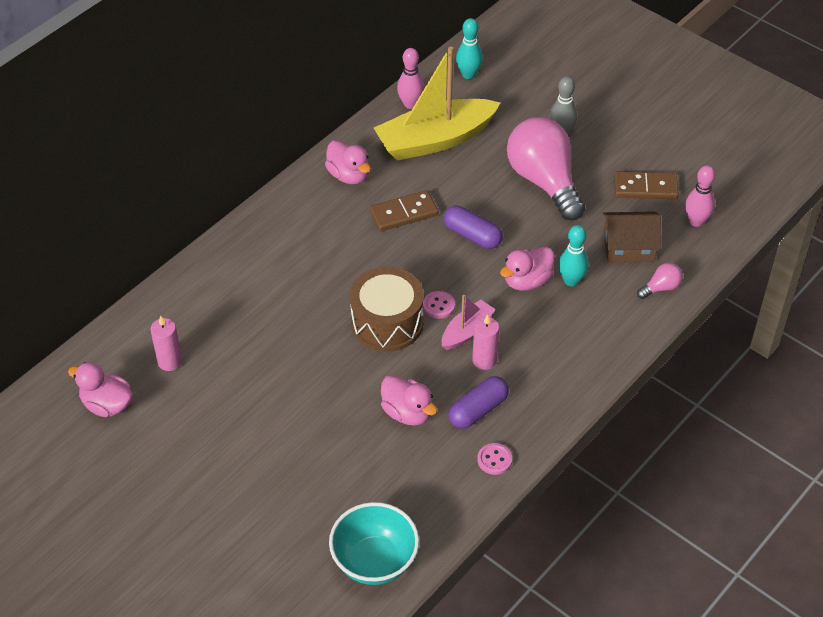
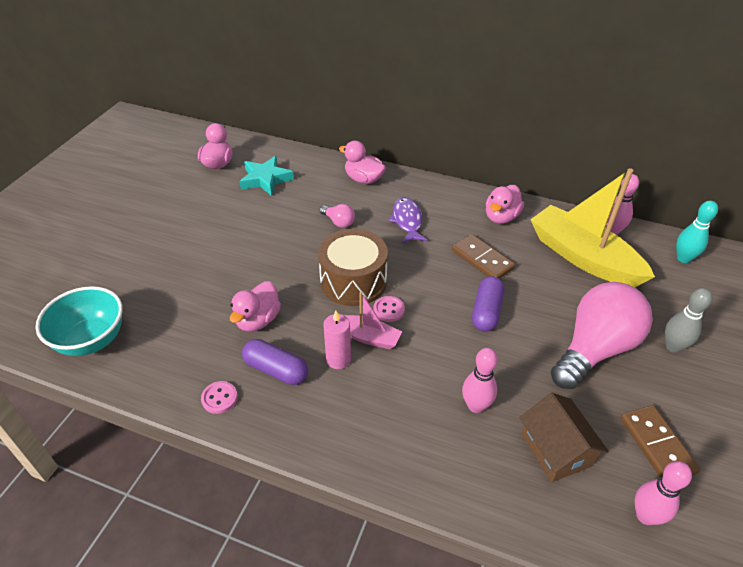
camera: 70 degrees right, 5 degrees down
(170, 361) = (265, 179): pink candle -> turquoise star
(316, 252) = (407, 221): none -> purple fish
(527, 281) = (454, 368): pink duck -> pink duck (363, 179)
(571, 280) = (476, 406): turquoise bowling pin -> pink bowling pin
(661, 288) = (515, 499): pink light bulb -> pink light bulb (339, 222)

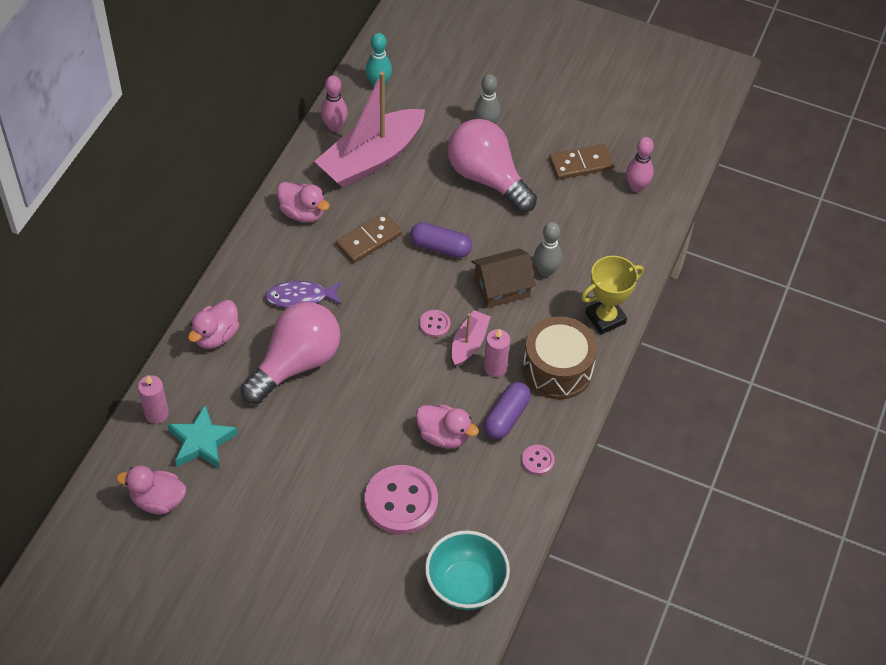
camera: 90 degrees left, 10 degrees up
(191, 292) = (401, 501): none -> pink button
(292, 157) = (156, 413): none -> pink candle
(339, 222) = (296, 363): pink light bulb -> pink light bulb, size x2.42
(353, 281) = (393, 352): brown drum -> brown drum (557, 369)
(415, 470) = (605, 318): none -> yellow trophy
(476, 406) = (545, 271): pink bowling pin -> grey bowling pin
(556, 449) = (585, 226): brown house -> brown house (502, 287)
(583, 257) = (371, 158): yellow boat -> pink boat

